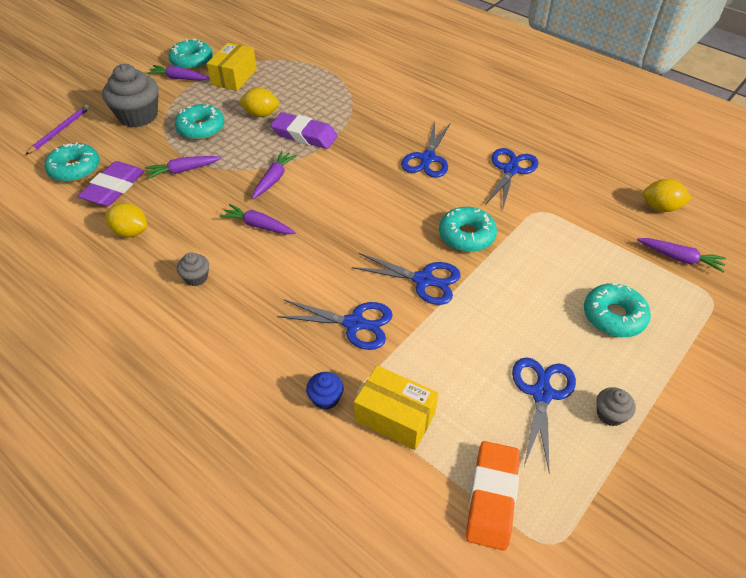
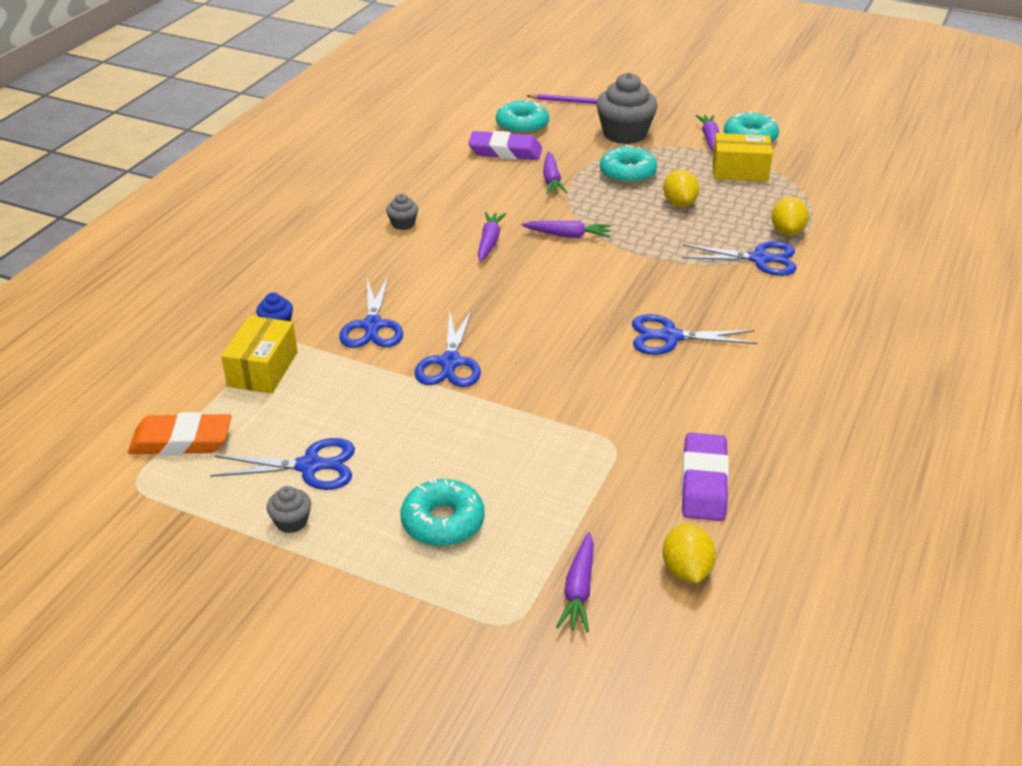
camera: 75 degrees right, 10 degrees down
(130, 232) = (449, 176): yellow lemon -> yellow lemon (787, 231)
(183, 170) = (551, 180): purple carrot -> purple carrot turned 150 degrees counterclockwise
(304, 135) = (659, 239): purple eraser -> purple eraser (704, 482)
(466, 235) = (538, 386): turquoise donut -> none
(510, 170) = (688, 411): blue scissors -> blue scissors (759, 259)

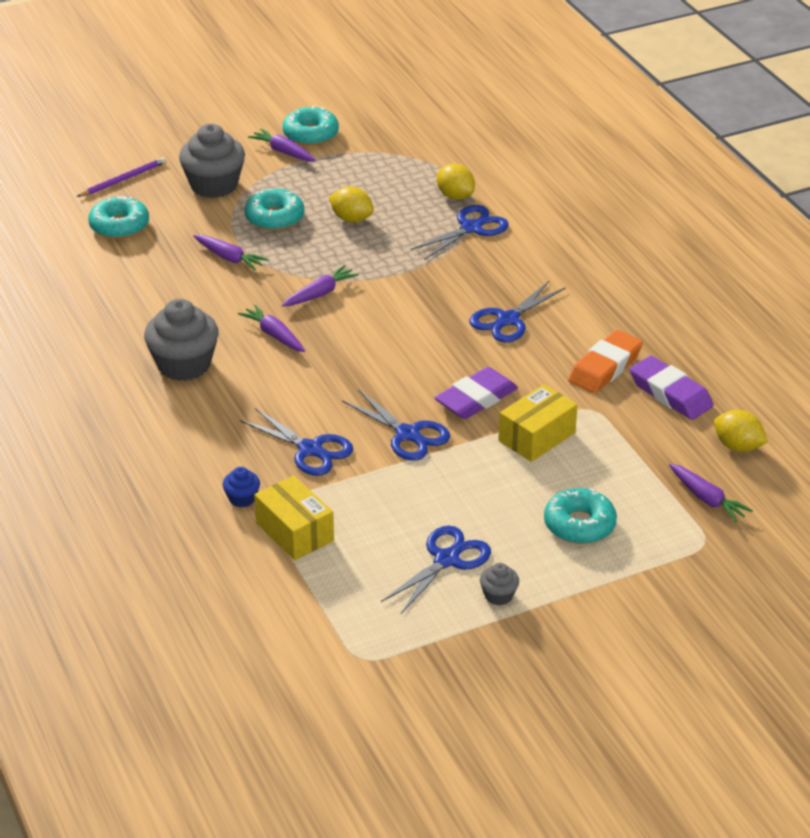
camera: 50 degrees left, 0 degrees up
(181, 441) = (336, 613): orange eraser -> orange eraser (605, 367)
(403, 224) = (184, 365): grey cupcake -> grey cupcake, size x2.13
(505, 151) = (148, 256): purple eraser -> purple eraser (476, 399)
(739, 170) = (348, 166): yellow box -> yellow box (537, 437)

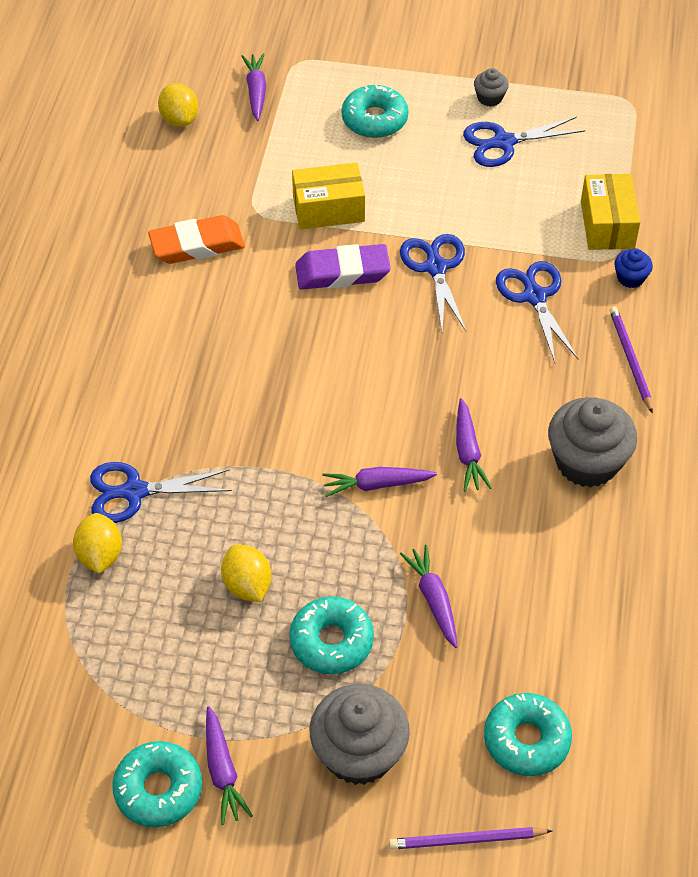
camera: 145 degrees left, 15 degrees up
(199, 440) = (630, 359): none -> purple pencil
(508, 320) = (225, 345): blue scissors -> none
(670, 393) = (173, 191): purple eraser -> none

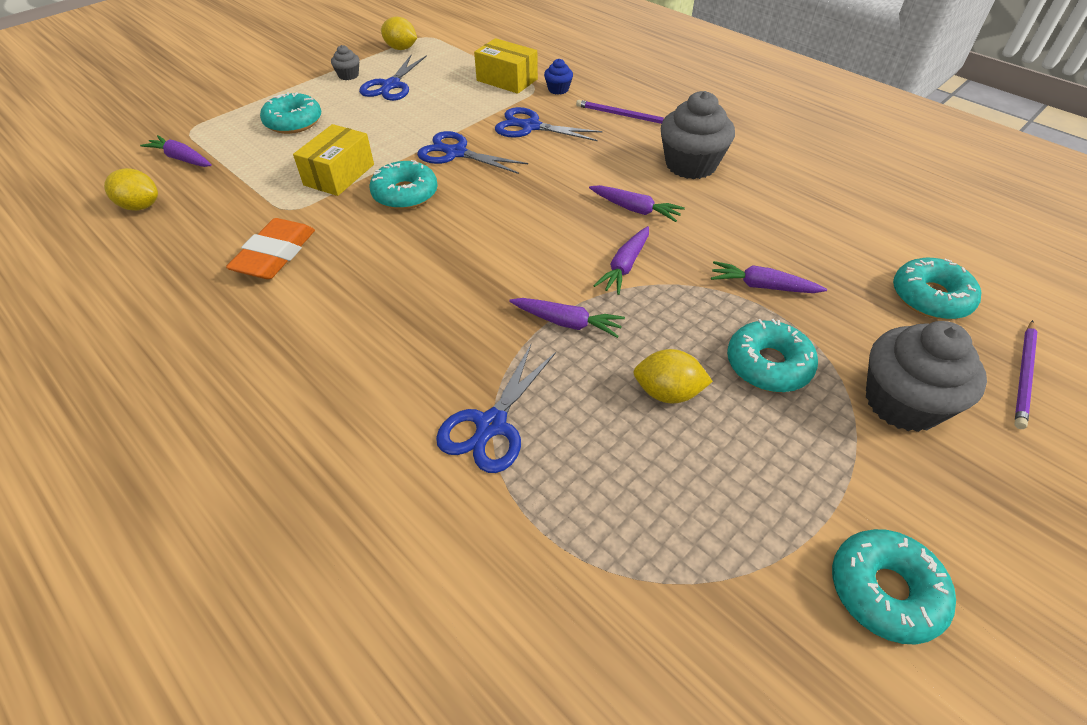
camera: 55 degrees left, 5 degrees down
(100, 555) = (544, 493): yellow lemon -> yellow lemon (401, 48)
(222, 771) = (882, 518): purple carrot -> purple carrot (567, 322)
(342, 272) = (405, 194): purple eraser -> turquoise donut

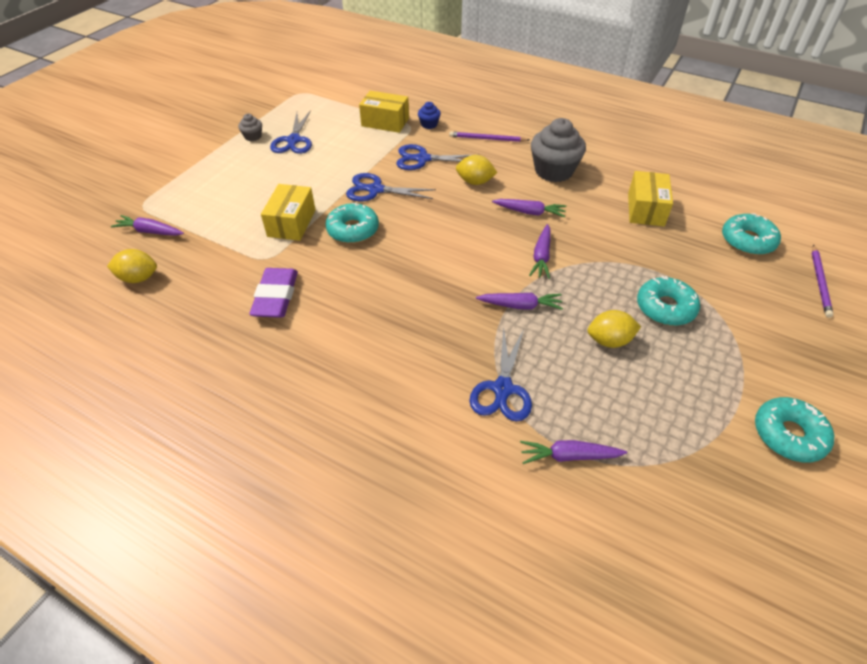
camera: 15 degrees left, 0 degrees up
(275, 255) = (276, 297): orange eraser -> purple eraser
(293, 122) = (229, 184): turquoise donut -> none
(401, 48) = (285, 106): yellow lemon -> yellow lemon (475, 182)
(762, 286) = (639, 253): purple carrot -> purple carrot (569, 456)
(796, 231) = (645, 209): none -> yellow box
(902, 402) = (756, 315): grey cupcake -> none

